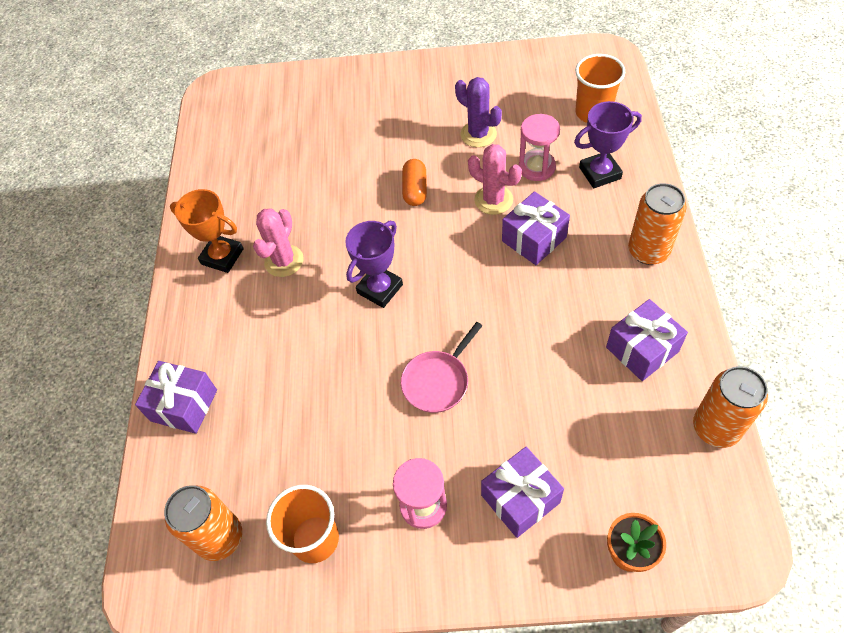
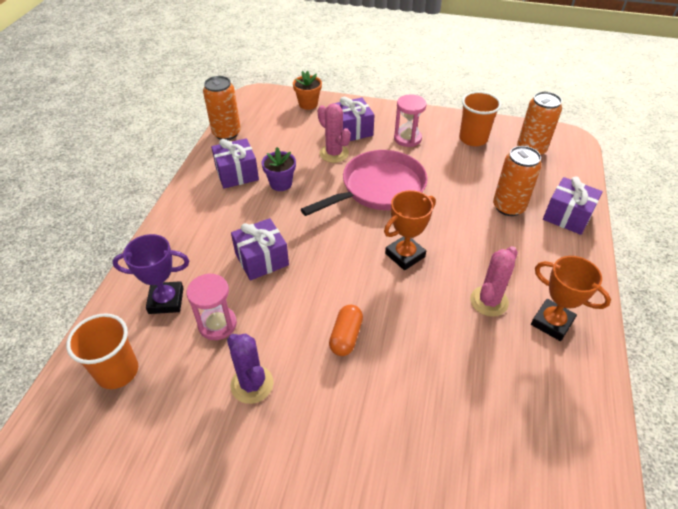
camera: 170 degrees left, 10 degrees down
(380, 289) = (405, 255): purple trophy -> orange trophy
(438, 381) = (379, 188): pink pan -> pink pan, size x1.77
(493, 200) = (276, 303): pink cactus -> pink cactus (334, 153)
(572, 350) = (281, 183): none -> purple flower pot
(648, 251) = (182, 227): orange can -> orange can (508, 207)

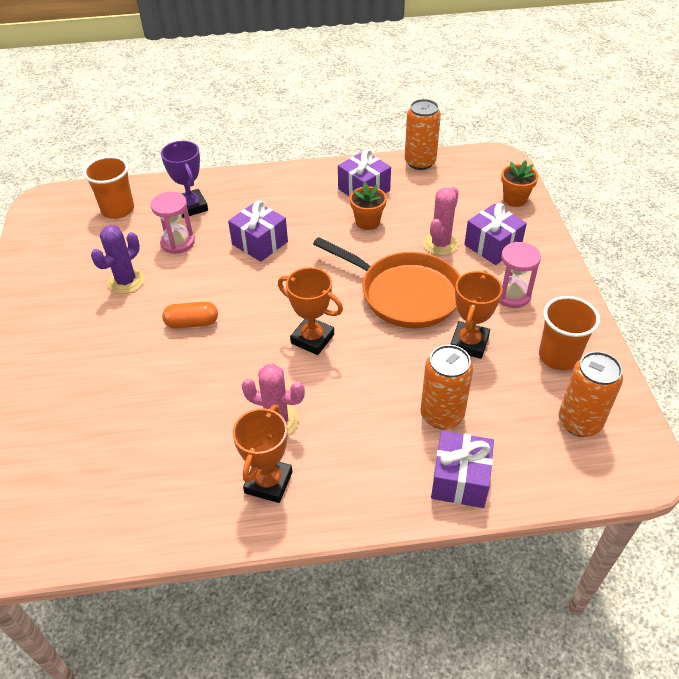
camera: 70 degrees right, 0 degrees up
(281, 183) = (367, 222): purple flower pot -> orange flower pot
(379, 188) = (405, 294): pink pan -> orange pan
(445, 173) = (469, 343): none -> orange trophy

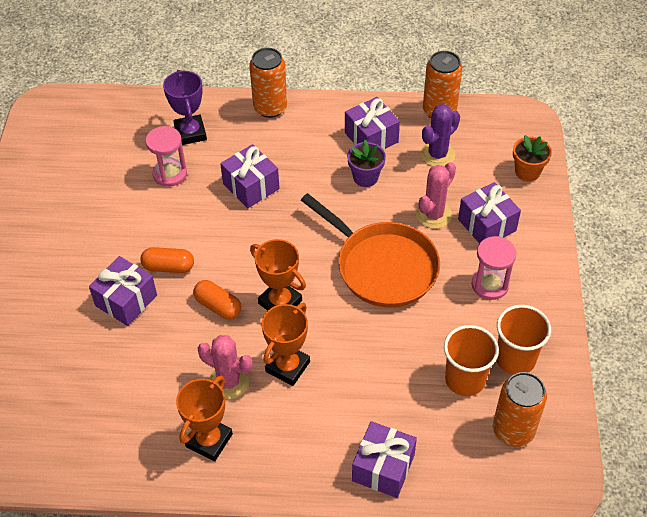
camera: 10 degrees right, 5 degrees up
(118, 210) = (117, 126): orange cup -> orange cup (465, 379)
(126, 281) = (113, 211): purple cactus -> purple cactus (437, 155)
(153, 359) = (126, 300): none -> purple gift
(250, 351) = (218, 306): none -> orange capsule
(367, 222) = (365, 177): orange flower pot -> purple flower pot
(442, 415) = (384, 401): orange can -> orange can (270, 108)
(469, 343) = (431, 331): orange trophy -> orange trophy (287, 367)

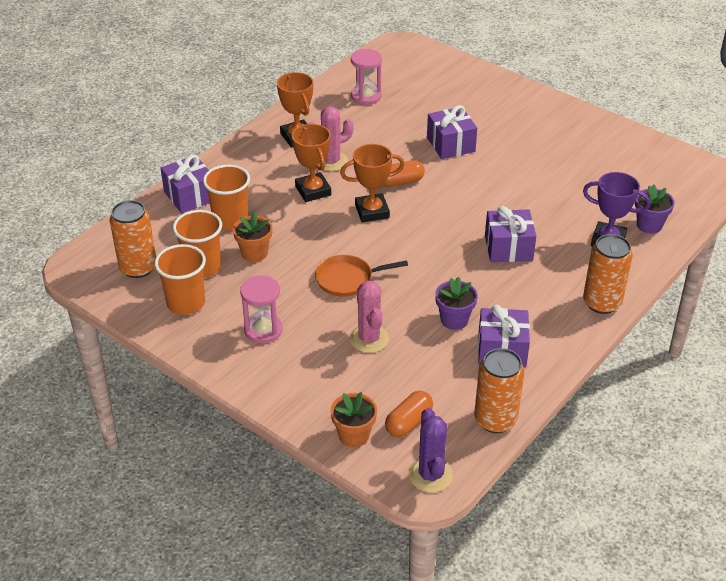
camera: 125 degrees right, 10 degrees down
(149, 118) = (649, 225): none -> purple flower pot
(168, 267) = (462, 174): orange capsule -> orange capsule (408, 422)
(170, 174) = (565, 211): pink hourglass -> pink hourglass (366, 96)
(382, 266) = (347, 279): orange pan -> orange pan, size x0.57
(387, 404) = (230, 220): none -> orange cup
(412, 353) = (254, 253): none -> orange flower pot
(437, 155) = (437, 383): purple cactus -> purple cactus (430, 475)
(487, 225) = (323, 366): purple gift -> none

